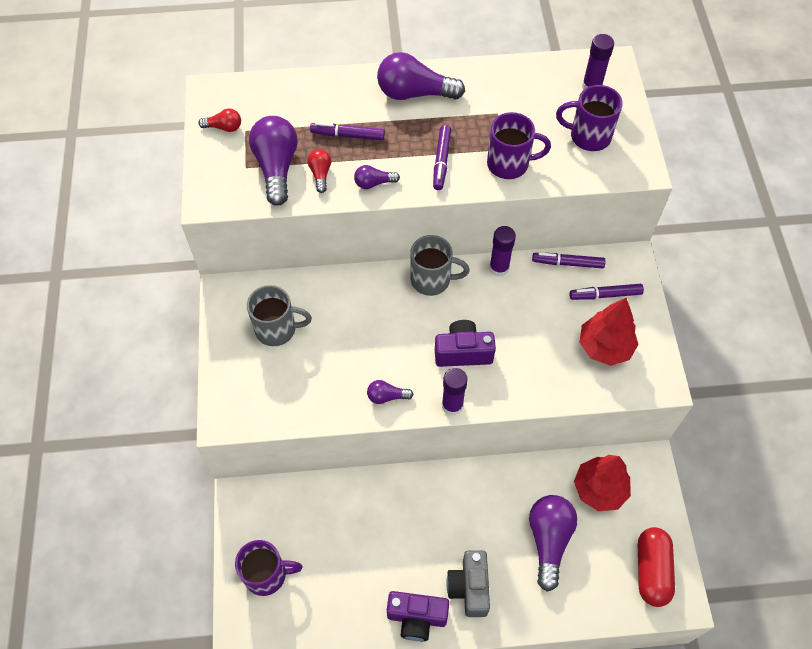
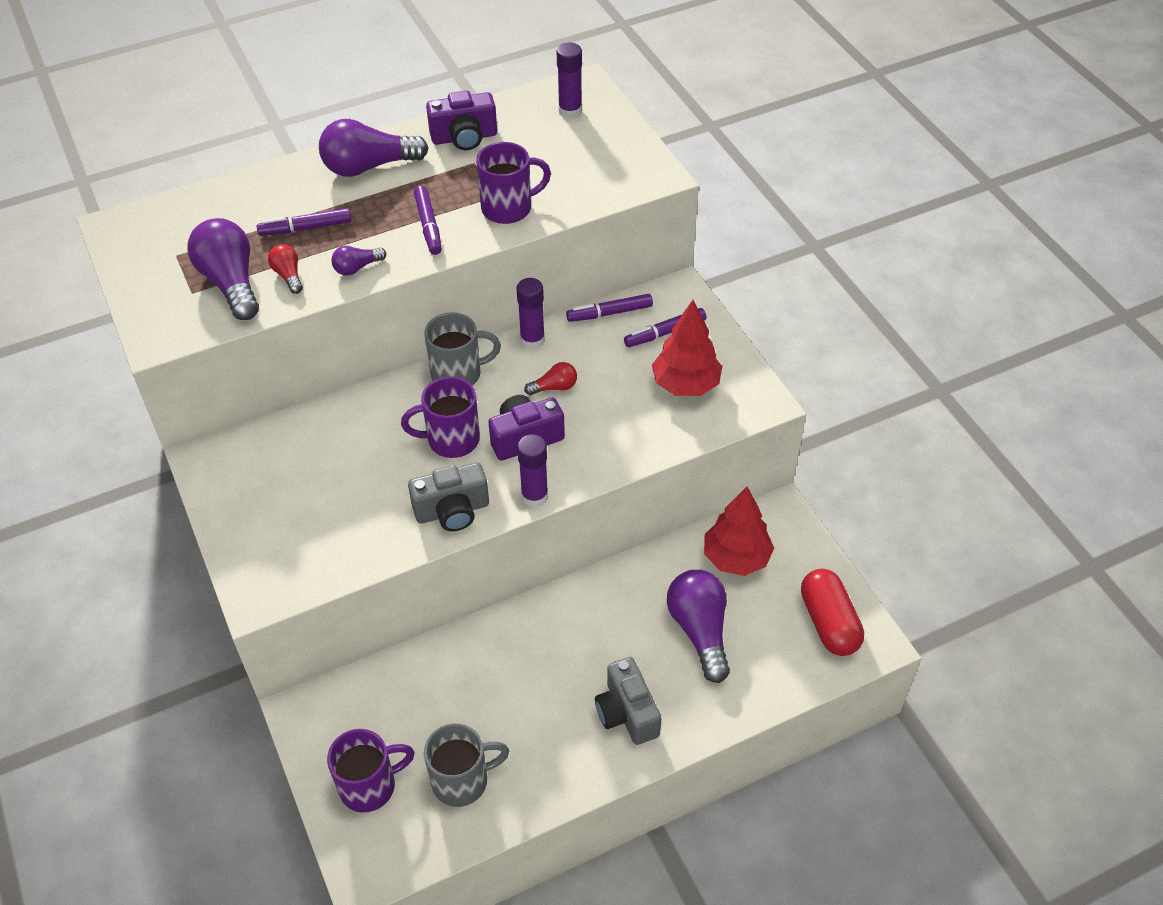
camera: 20 degrees left, 10 degrees down
(224, 127) = (147, 258): red light bulb -> red light bulb (554, 387)
(277, 329) = (287, 480): grey mug -> grey mug (462, 780)
(387, 396) = (452, 511): purple light bulb -> grey camera
(417, 617) = (576, 768): purple camera -> purple camera (464, 137)
(588, 136) = (586, 159): purple mug -> purple mug (451, 440)

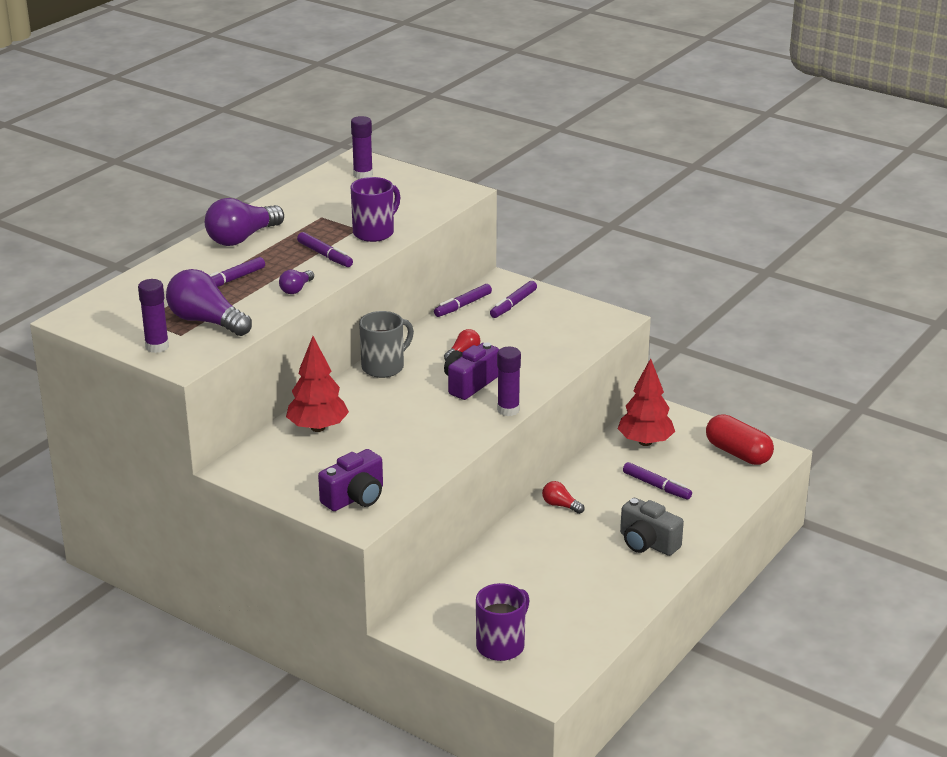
camera: 30 degrees left, 20 degrees down
(288, 275) = (247, 306): red light bulb -> red light bulb (560, 505)
(451, 440) = (416, 401): purple mug -> none
(452, 511) = (456, 435): grey camera -> none
(462, 780) = (566, 618): grey mug -> none
(464, 137) = (298, 206): purple camera -> purple camera (355, 498)
(532, 340) = (421, 334): purple glue stick -> purple glue stick (157, 347)
(686, 385) = (555, 325): red tree -> red tree (318, 428)
(700, 630) = (656, 486): purple light bulb -> purple marker

